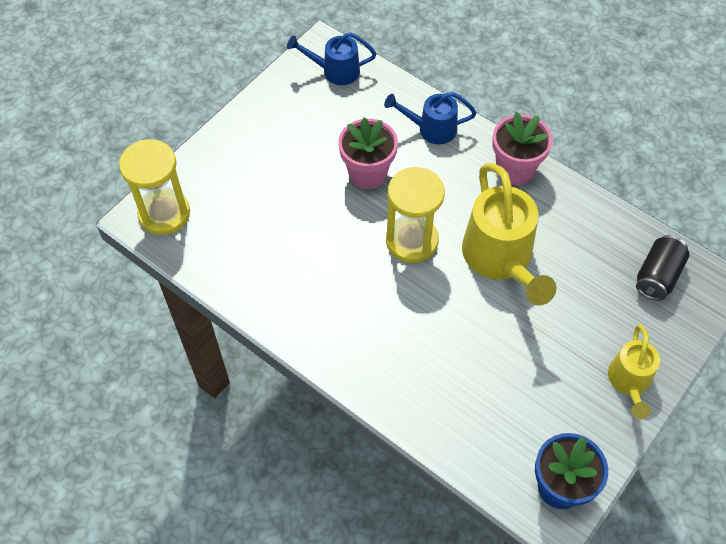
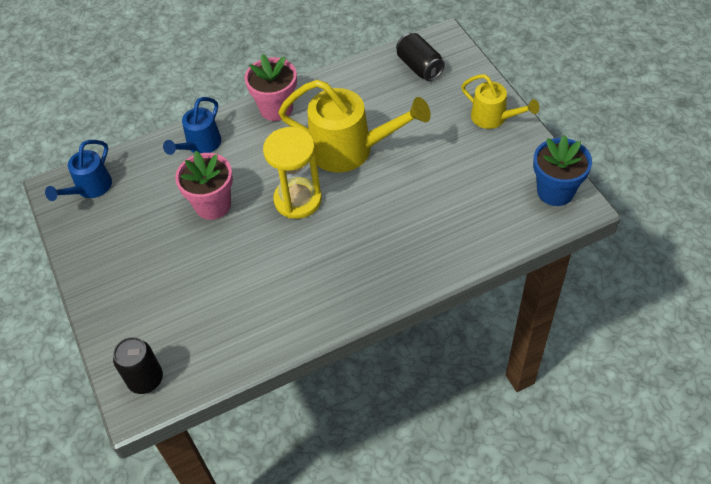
camera: 60 degrees left, 5 degrees down
(164, 213) = (146, 379): yellow hourglass -> black can

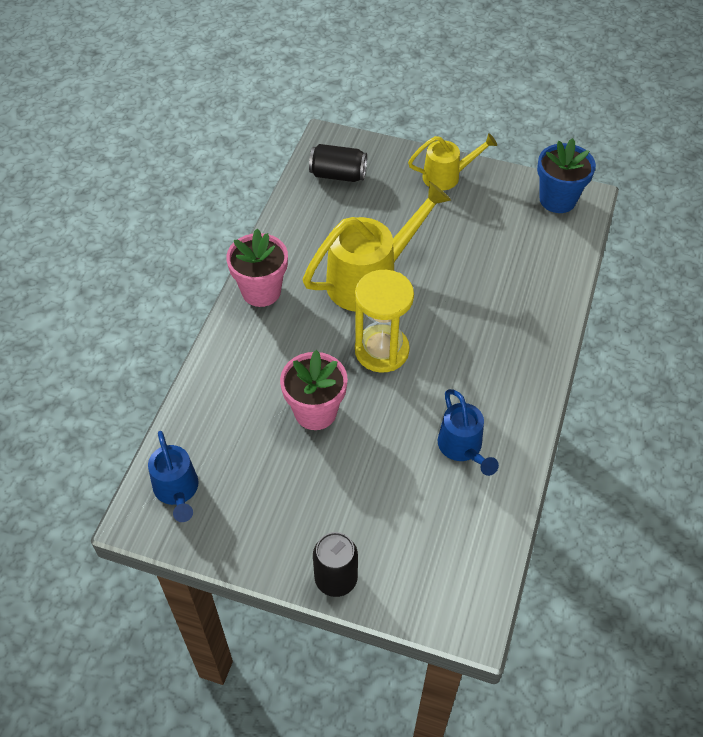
camera: 50 degrees left, 0 degrees up
(146, 379) = (455, 596): black can -> black can (336, 579)
(200, 145) = (234, 372): blue watering can -> blue watering can (462, 448)

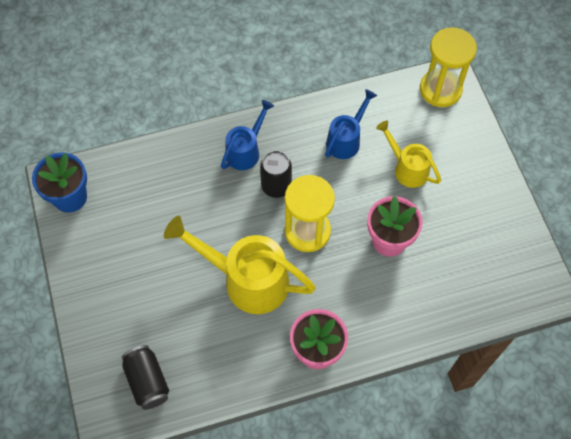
camera: 125 degrees left, 10 degrees up
(177, 491) = (513, 282): blue watering can -> blue watering can (246, 151)
(336, 579) = (486, 155): black can -> black can (276, 186)
(447, 176) = (93, 292): yellow watering can -> yellow watering can (407, 168)
(462, 595) = (440, 89): none -> yellow hourglass

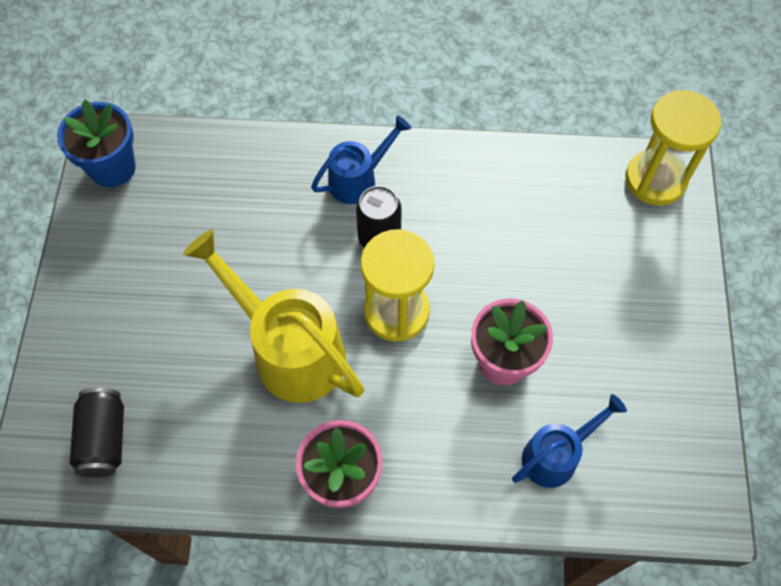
camera: 20 degrees right, 0 degrees up
(346, 140) = (498, 207): blue watering can -> blue watering can (556, 455)
(407, 168) = (567, 271): yellow watering can -> none

